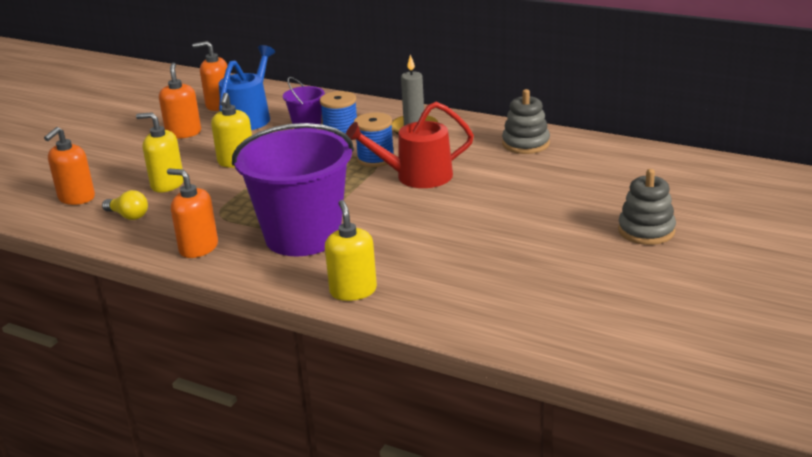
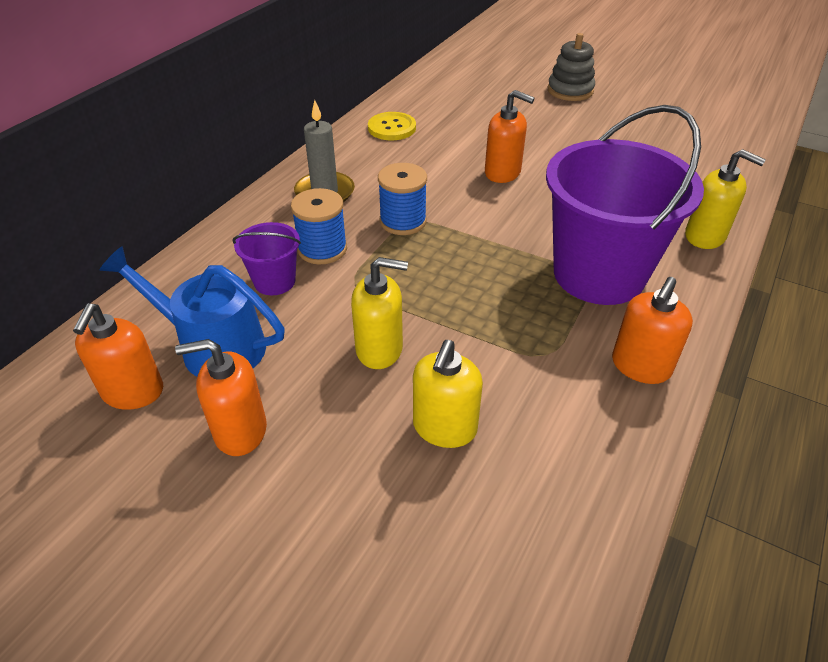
camera: 90 degrees left, 15 degrees up
(76, 198) = (484, 567): orange soap dispenser -> orange soap dispenser (503, 173)
(128, 216) = (552, 466): yellow light bulb -> none
(353, 291) = (705, 236): yellow soap dispenser -> yellow soap dispenser turned 135 degrees counterclockwise
(417, 176) = (455, 194): red watering can -> none
(525, 144) = (392, 128): grey stacking toy -> yellow button

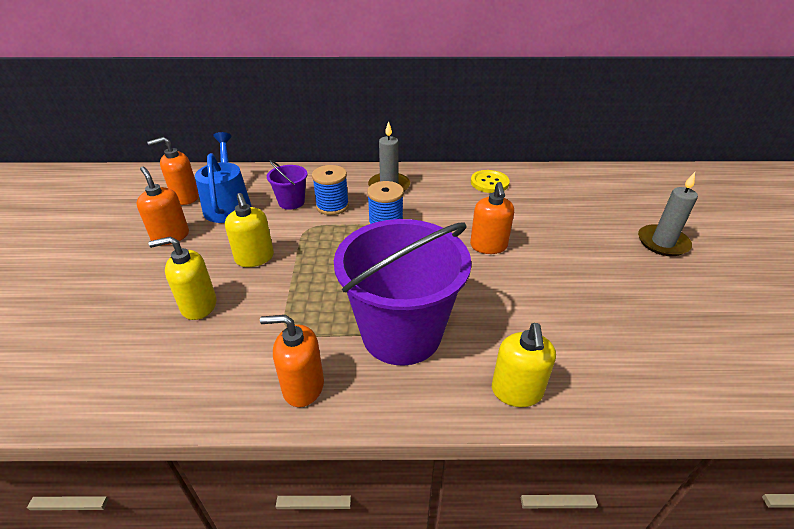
camera: 60 degrees right, 5 degrees down
(570, 91) = (662, 243): grey stacking toy -> grey candle

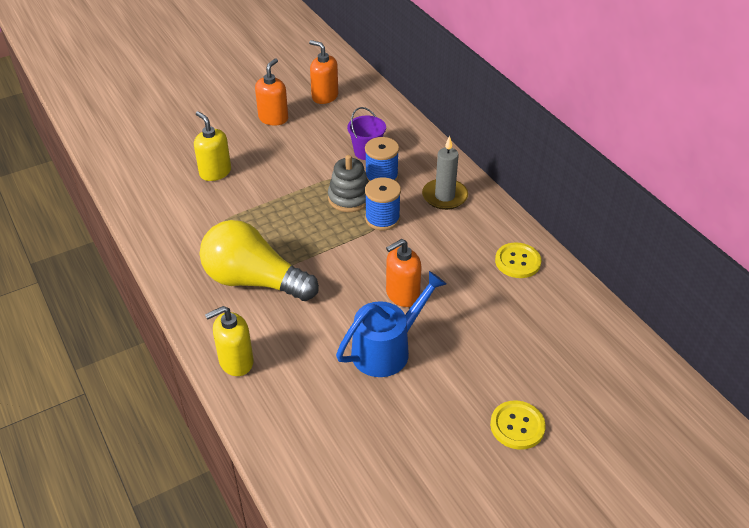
camera: 60 degrees right, 5 degrees up
(228, 205) = (333, 122): blue watering can -> blue watering can (386, 349)
(255, 258) = (281, 170): yellow soap dispenser -> none
(303, 387) = (177, 254): orange soap dispenser -> none
(341, 231) = (349, 198): none -> grey stacking toy
(401, 333) = (254, 281): purple bucket -> yellow light bulb
(662, 243) = (517, 426): grey candle -> yellow button

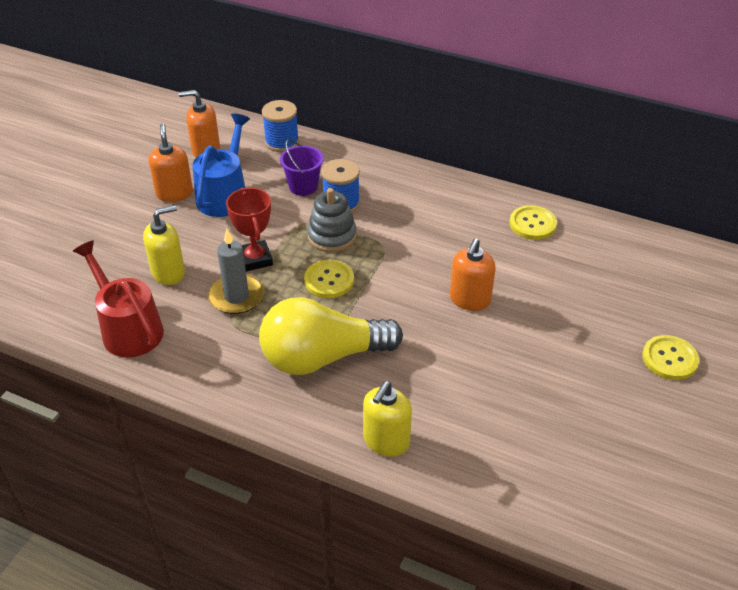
camera: 35 degrees left, 0 degrees up
(154, 198) = (128, 329): none -> red watering can
(215, 172) = (168, 272): yellow soap dispenser -> yellow soap dispenser turned 135 degrees clockwise
(279, 190) = (255, 259): none -> red trophy
(314, 229) = (329, 280): none -> yellow button
(382, 219) = (382, 241): blue spool -> blue spool (282, 142)
(386, 349) = (506, 354): blue watering can -> blue watering can (224, 195)
(444, 196) = (415, 196): grey candle -> grey candle (236, 297)

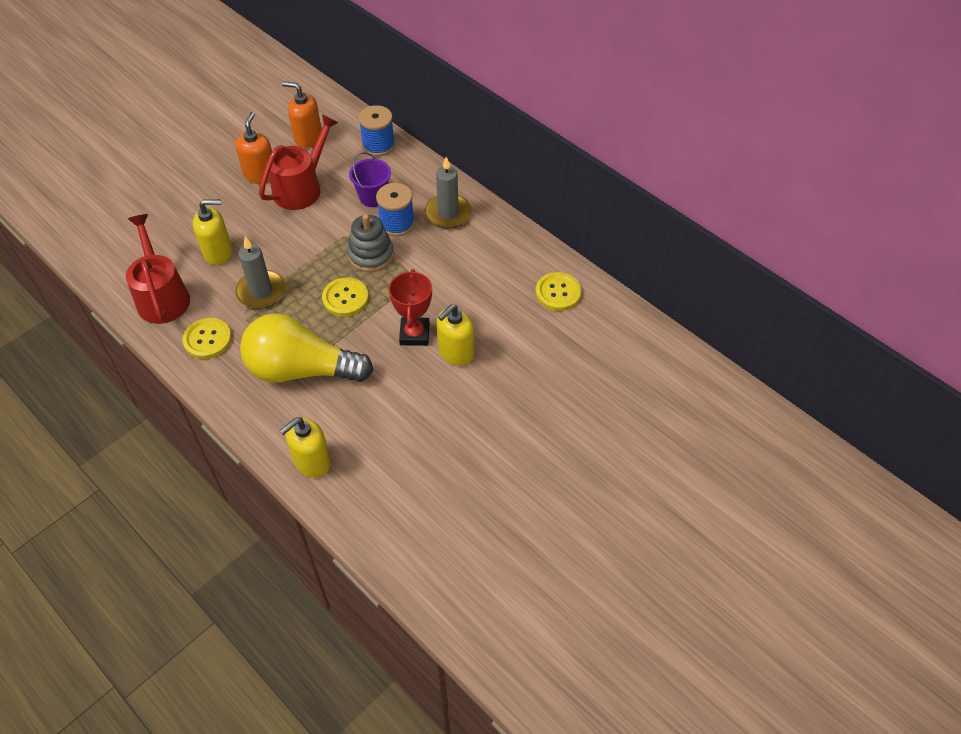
camera: 20 degrees right, 10 degrees up
(224, 195) = (301, 188): blue watering can -> red watering can
(255, 259) = (294, 259): red trophy -> red trophy (414, 334)
(386, 183) = (448, 213): none -> grey candle
(469, 300) = (455, 352): orange soap dispenser -> yellow soap dispenser
(669, 359) = (600, 464): yellow button -> yellow button (207, 339)

